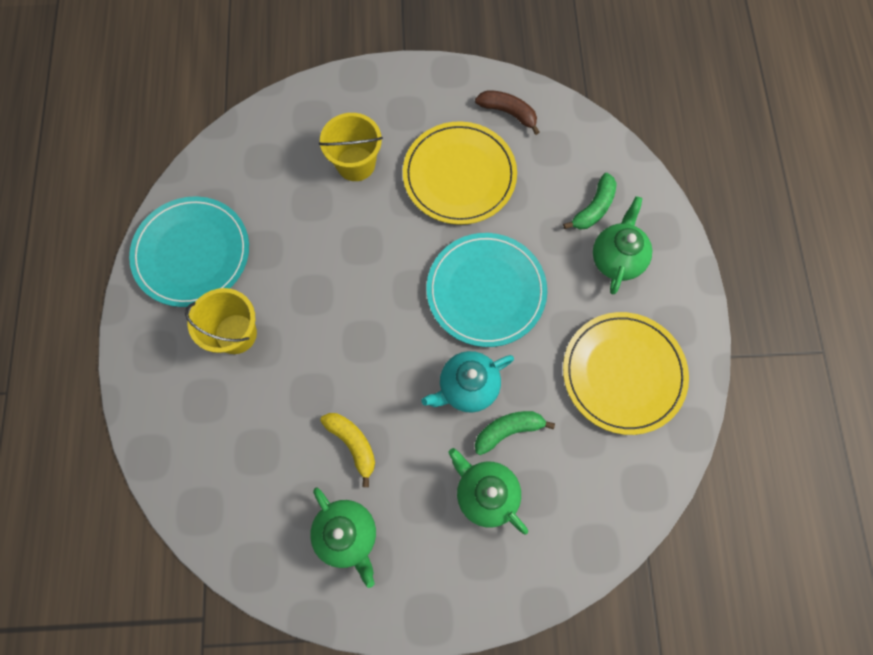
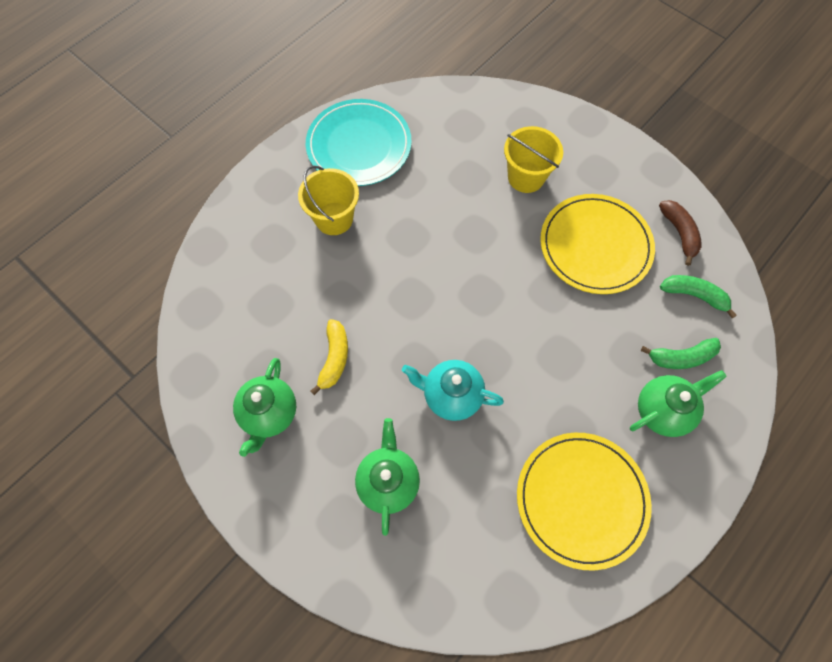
camera: 45 degrees right, 5 degrees down
(486, 291) = (533, 342): turquoise plate -> none
(508, 430) = (450, 454): green banana -> green banana (694, 295)

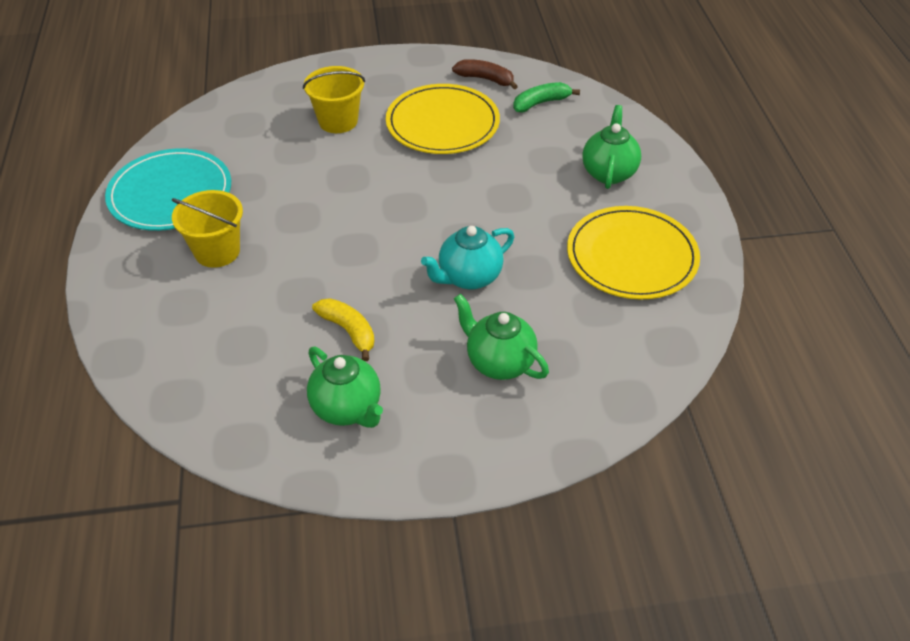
camera: 50 degrees left, 20 degrees down
(681, 357) = (579, 138): green banana -> none

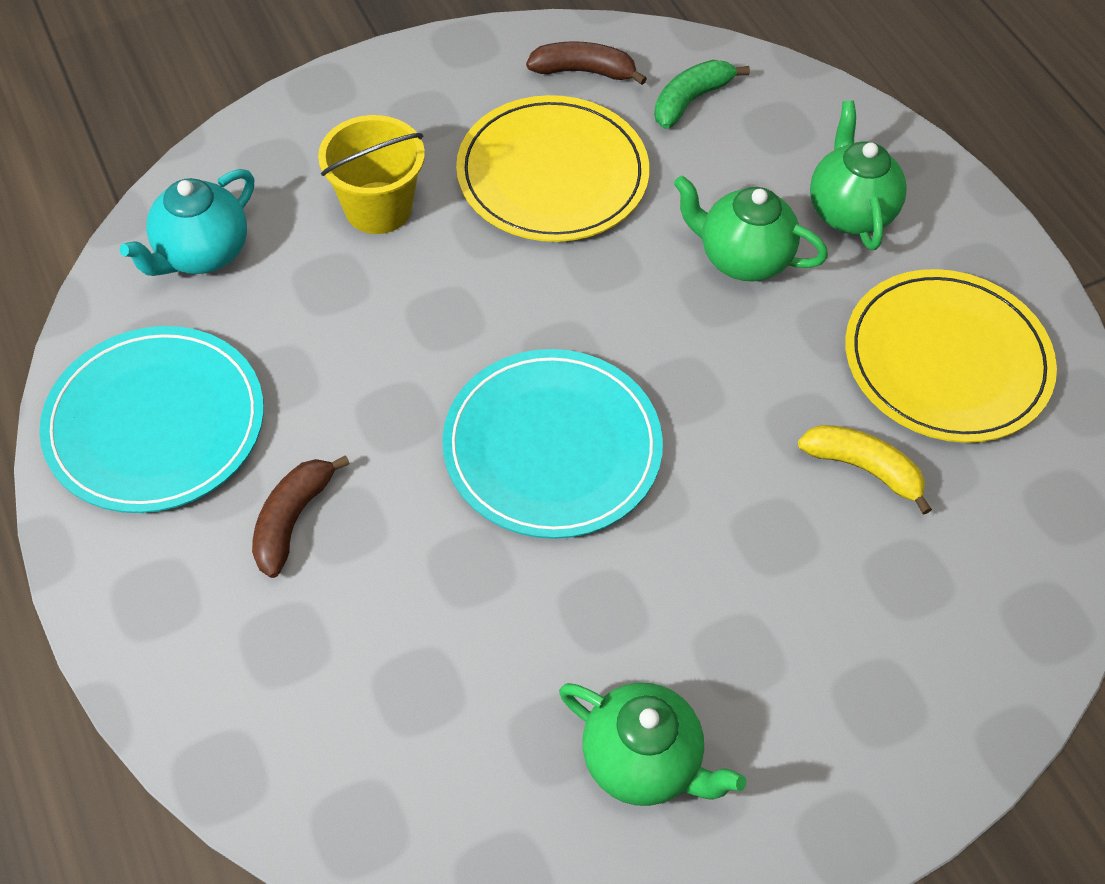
camera: 20 degrees left, 10 degrees up
(217, 251) = (292, 519): yellow bucket -> brown banana
(349, 331) = (580, 615): yellow banana -> yellow banana (863, 468)
(375, 249) = (552, 447): none -> turquoise plate
(469, 277) = (722, 463): turquoise teapot -> turquoise teapot (202, 253)
(499, 362) = (835, 607): green teapot -> green teapot (742, 258)

